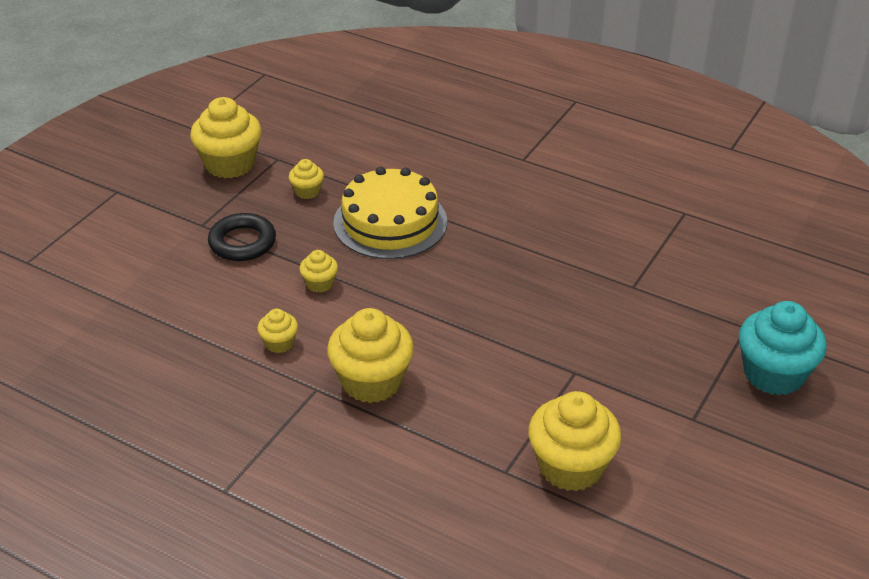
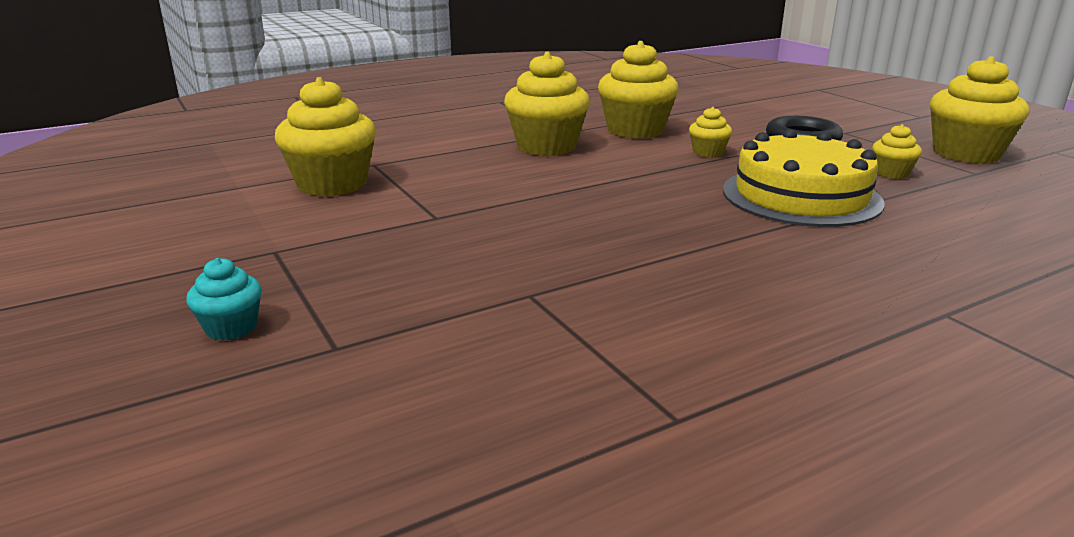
camera: 120 degrees right, 15 degrees down
(279, 343) = (635, 130): yellow cupcake -> yellow cupcake, size x2.04
(773, 374) = (231, 327): turquoise cupcake -> turquoise cupcake, size x0.49

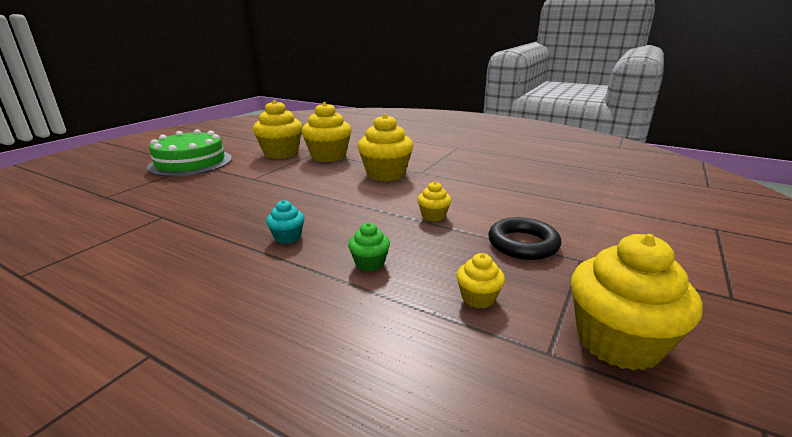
camera: 60 degrees right, 0 degrees up
(231, 327) = (123, 178): turquoise cupcake -> turquoise cupcake (287, 237)
(243, 256) = (191, 162): none -> green cake
(635, 130) = (452, 187): yellow cupcake -> yellow cupcake (328, 156)
(801, 196) = (369, 263): yellow cake -> green cupcake

